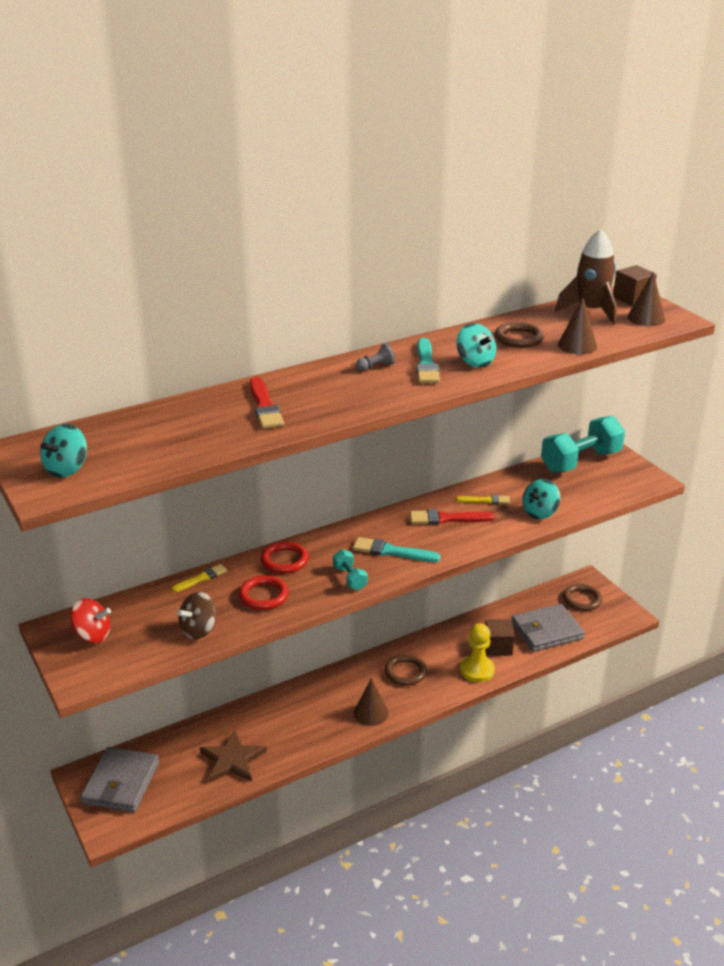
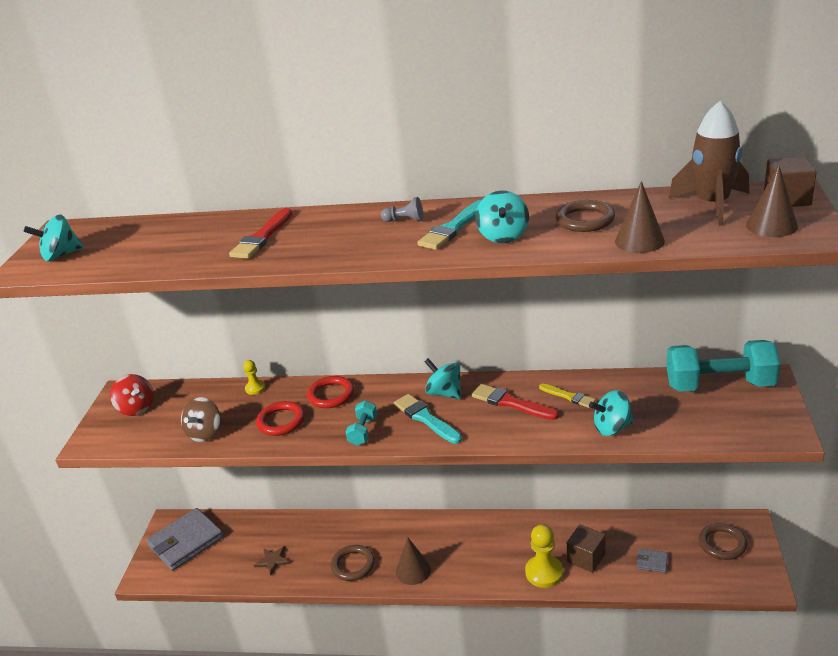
camera: 40 degrees right, 0 degrees up
(199, 630) = (205, 433): brown spinning top -> brown spinning top turned 60 degrees counterclockwise
(201, 578) = (255, 388): yellow brush -> yellow pawn
(232, 760) = (273, 561): brown star -> brown star, size x0.57
(384, 528) = (444, 393): none -> turquoise spinning top
(405, 672) = (476, 545): brown ring -> brown ring (353, 565)
(546, 631) = (652, 562): grey wallet -> grey wallet, size x0.43

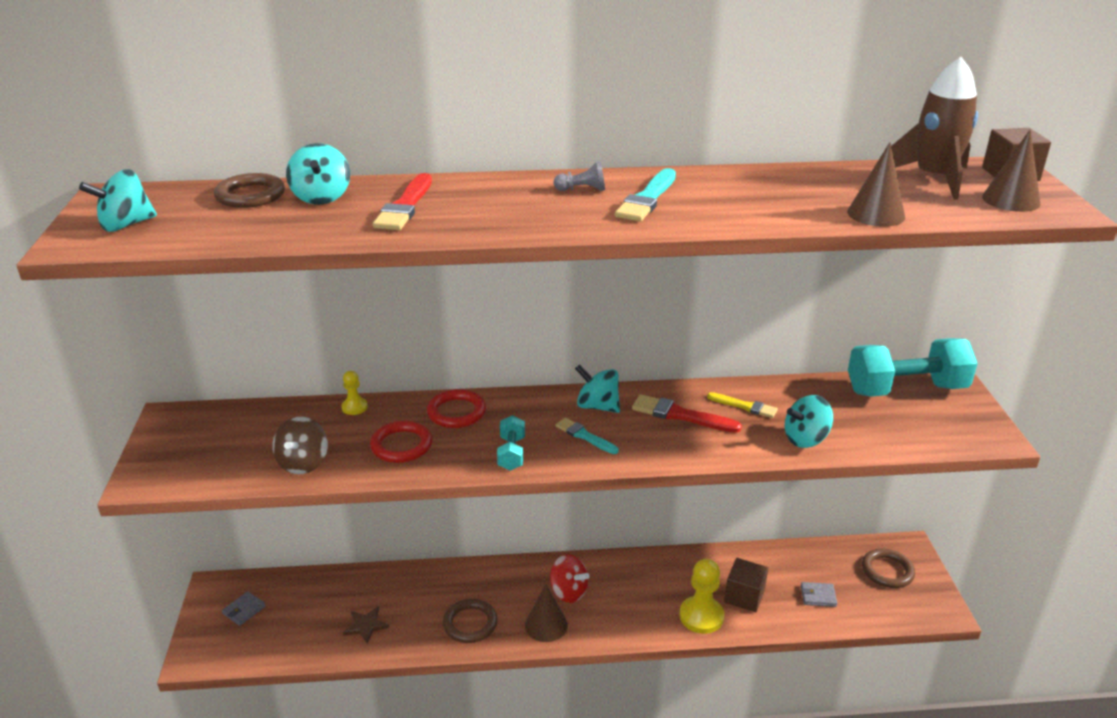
camera: 15 degrees left, 0 degrees up
(136, 408) = (198, 436): red spinning top -> red spinning top (568, 592)
(186, 542) = (244, 610): grey wallet -> grey wallet, size x0.43
(426, 418) = (584, 436): turquoise brush -> turquoise brush, size x0.66
(503, 236) = (713, 207): turquoise spinning top -> turquoise spinning top (321, 197)
(585, 220) = (800, 192): brown ring -> brown ring (250, 195)

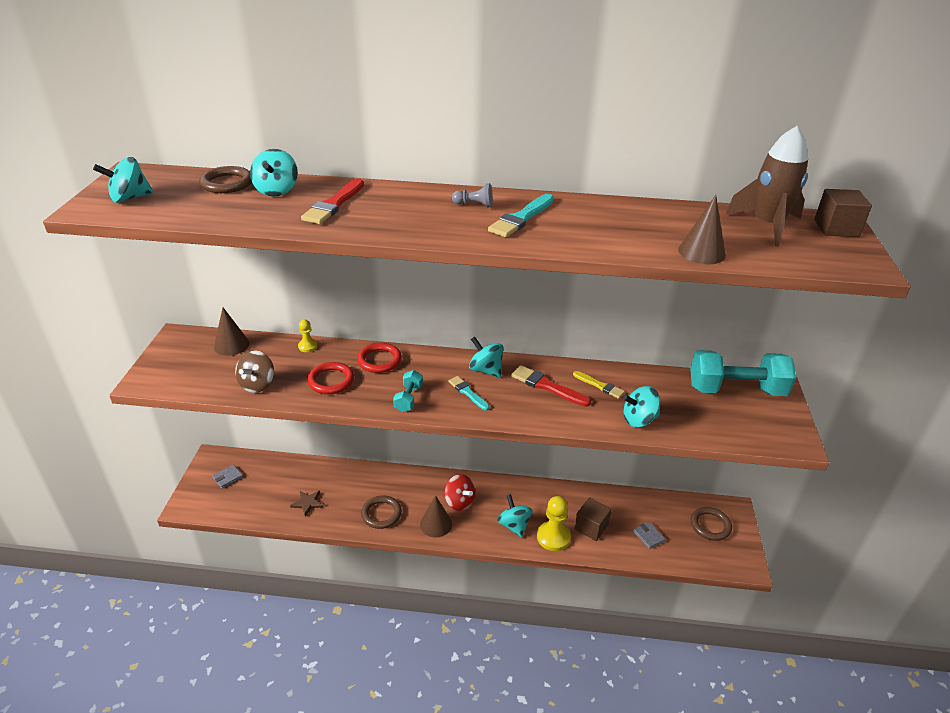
camera: 10 degrees right, 5 degrees up
(647, 610) = (514, 525): none -> turquoise spinning top
(818, 596) = (648, 536): grey wallet -> grey wallet turned 45 degrees clockwise
(1011, 200) = (824, 252): brown cone -> brown cone (231, 345)

